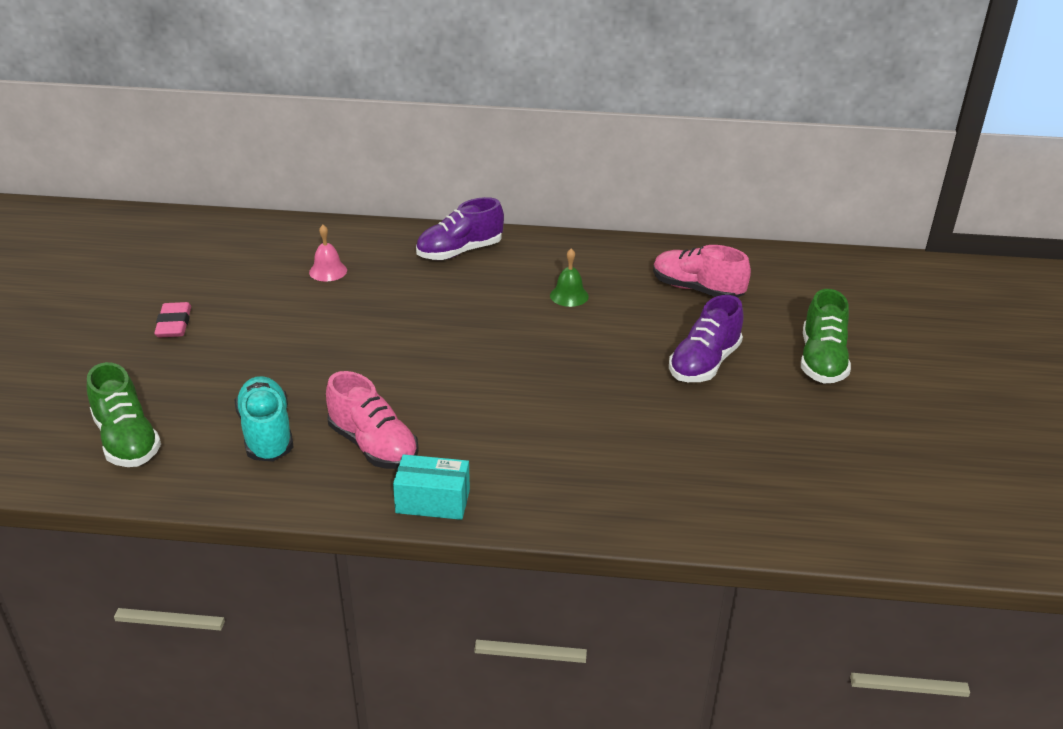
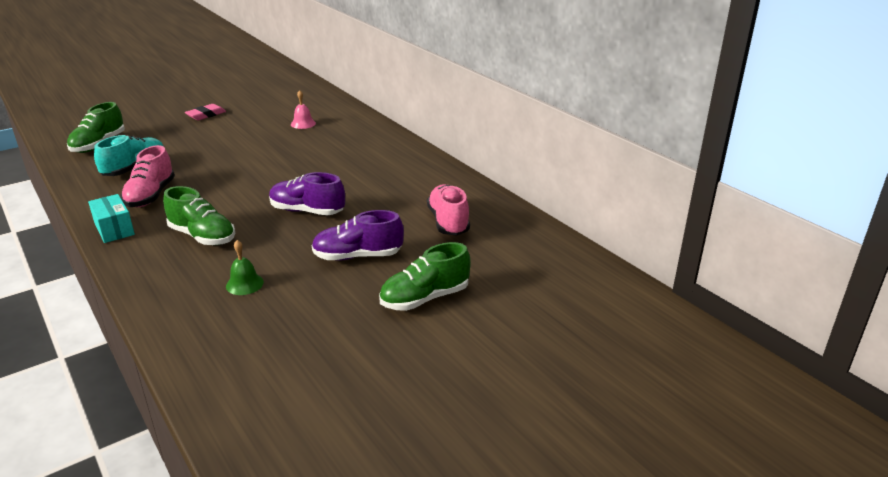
camera: 50 degrees right, 5 degrees down
(460, 252) = (375, 143): purple shoe -> purple shoe (307, 211)
(539, 442) = (202, 236): none -> green shoe
(569, 295) = (375, 187): green bell -> green bell (244, 284)

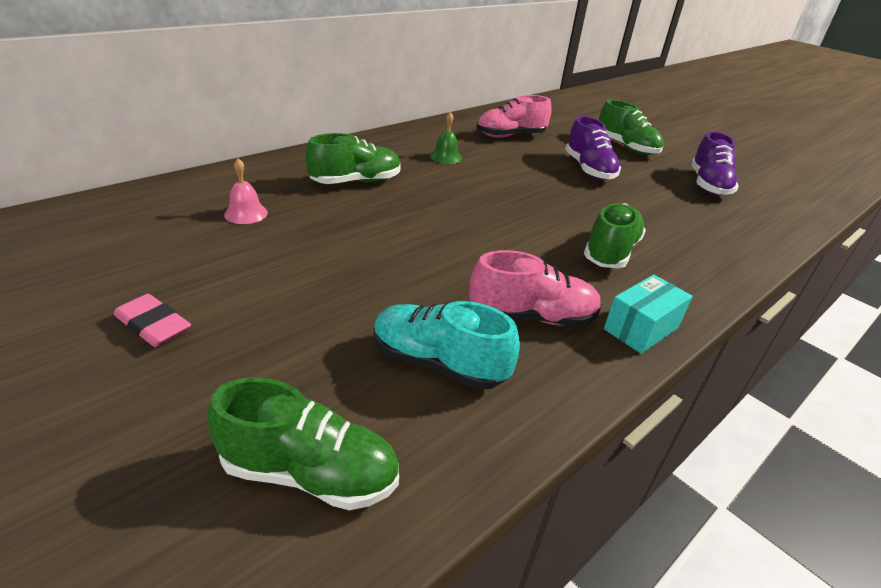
camera: 100 degrees left, 5 degrees up
(244, 284) = (672, 216): green bell -> green bell (446, 157)
(307, 211) = (521, 195): purple shoe -> purple shoe (708, 185)
(342, 151) = (356, 182): none -> green shoe

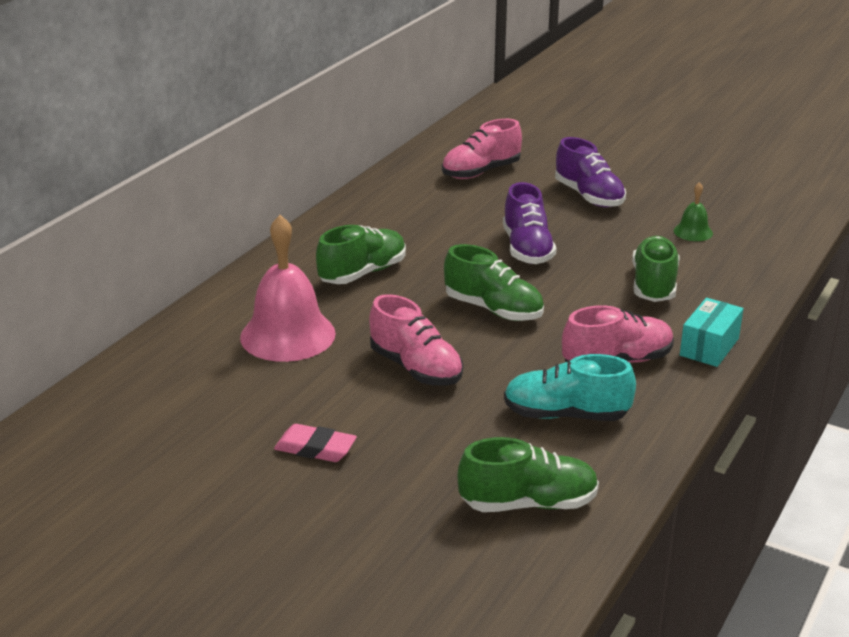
camera: 15 degrees left, 5 degrees down
(246, 213) = (287, 335): pink bell -> pink bell, size x2.13
(327, 271) = (416, 368): none -> pink shoe
(446, 157) = (431, 219): green bell -> green bell (693, 232)
(626, 147) = (614, 156): green shoe -> green shoe (493, 309)
(708, 185) = (716, 185): purple shoe -> purple shoe (527, 249)

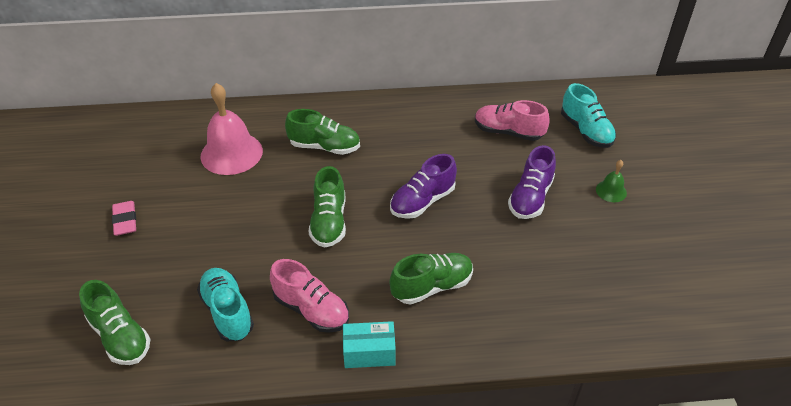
camera: 55 degrees right, 15 degrees up
(416, 368) = (233, 220): pink shoe -> none
(530, 139) = (586, 131): none -> turquoise shoe
(693, 232) = (535, 275): green bell -> green bell (611, 191)

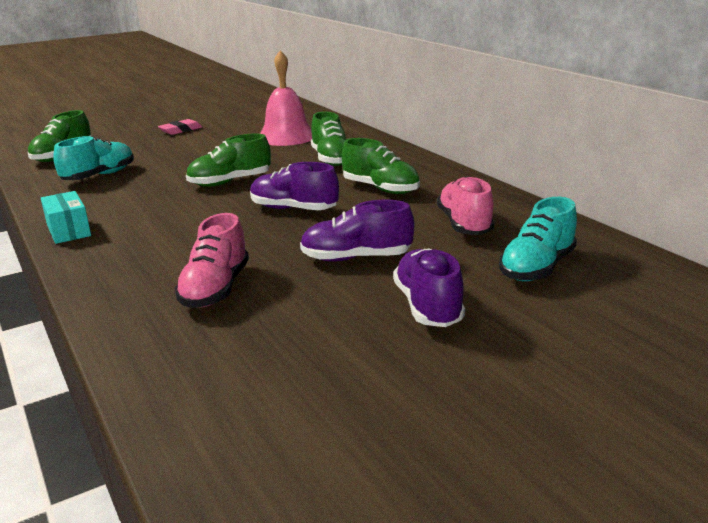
camera: 65 degrees right, 20 degrees down
(311, 310) = (114, 200): pink shoe -> pink shoe (215, 289)
(432, 286) = (169, 238): green shoe -> green shoe (381, 189)
(611, 191) = (428, 306): green bell -> purple shoe

